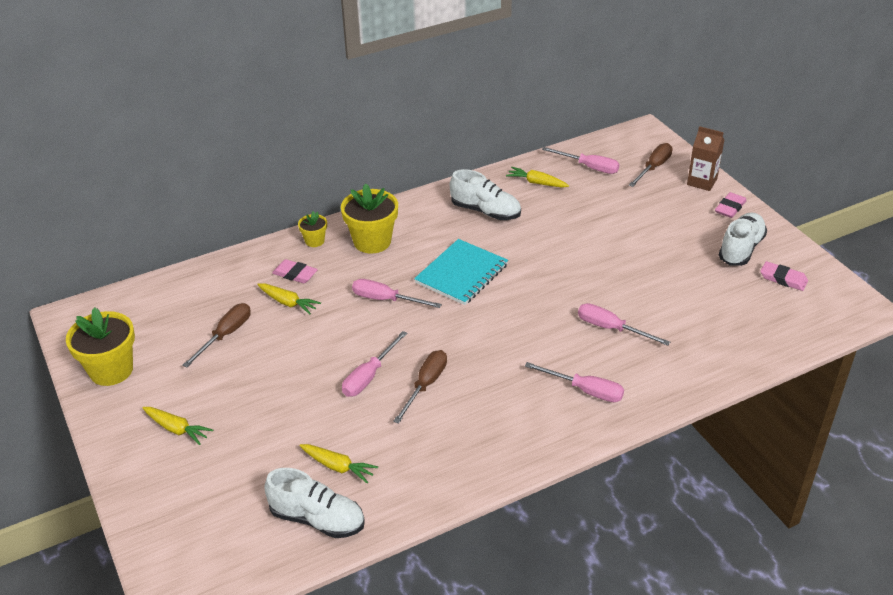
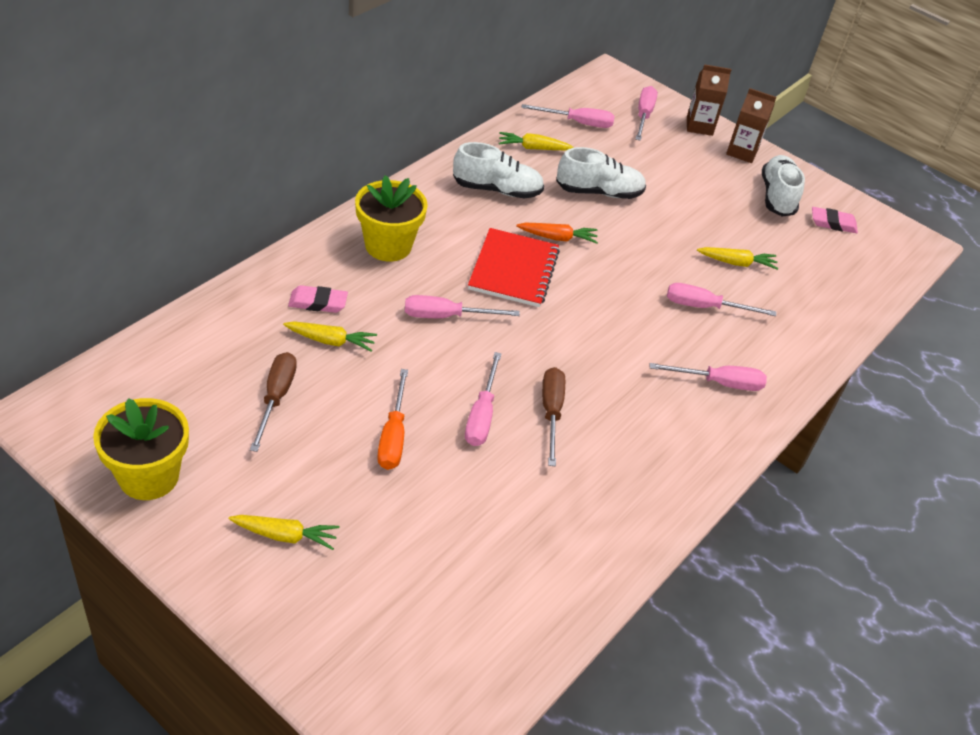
camera: 30 degrees left, 5 degrees up
(293, 377) = (393, 436): none -> orange screwdriver
(314, 241) = (317, 256): yellow flower pot -> none
(317, 519) = (524, 606): white shoe -> white shoe (599, 192)
(338, 467) = (510, 535): yellow carrot -> yellow carrot (737, 263)
(461, 274) = (513, 270): turquoise notebook -> red notebook
(514, 255) = (557, 238): none -> orange carrot
(653, 168) = (643, 116): brown screwdriver -> pink screwdriver
(730, 208) = (742, 152): pink eraser -> brown carton

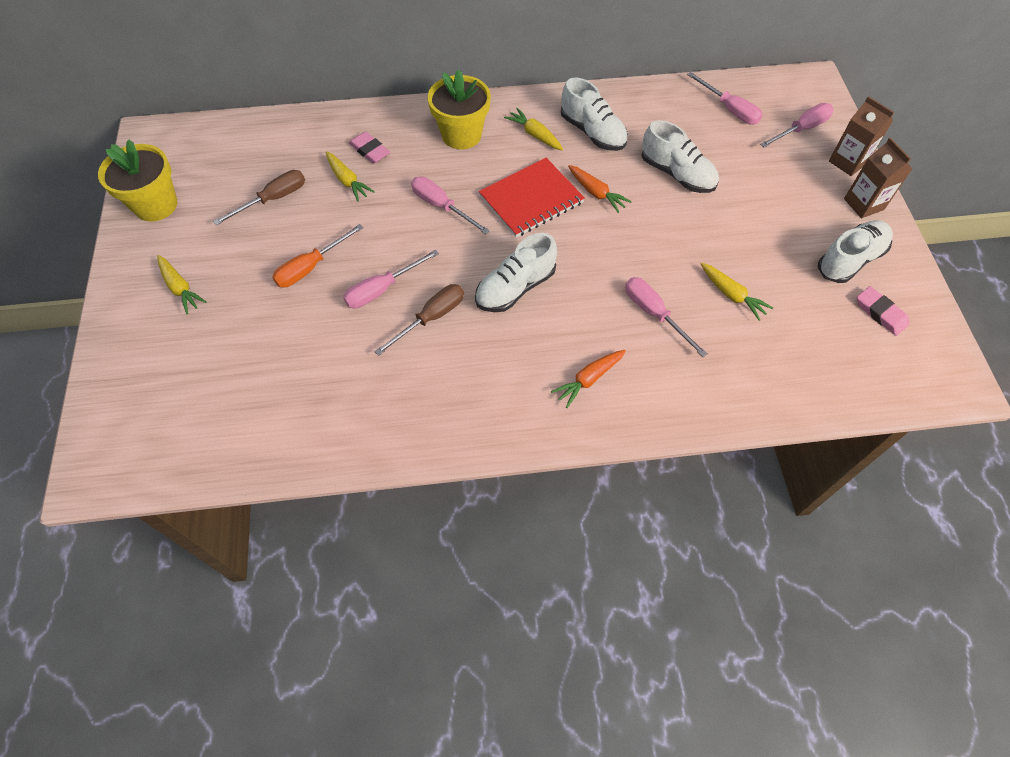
camera: 50 degrees right, 15 degrees up
(533, 148) = (663, 113): yellow carrot -> yellow carrot (535, 135)
(586, 348) = (515, 288): none -> white shoe
(719, 383) = (588, 379): pink screwdriver -> orange carrot

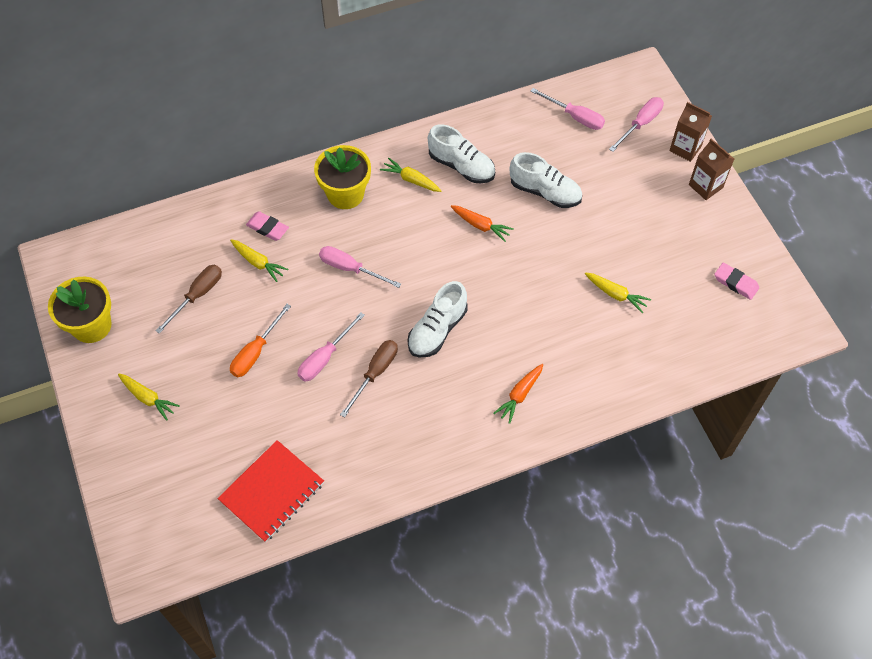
camera: 15 degrees left, 0 degrees up
(531, 199) = (426, 244): red notebook -> red notebook (272, 492)
(654, 314) = (557, 326): pink screwdriver -> none
(850, 260) = (703, 241): white shoe -> none

